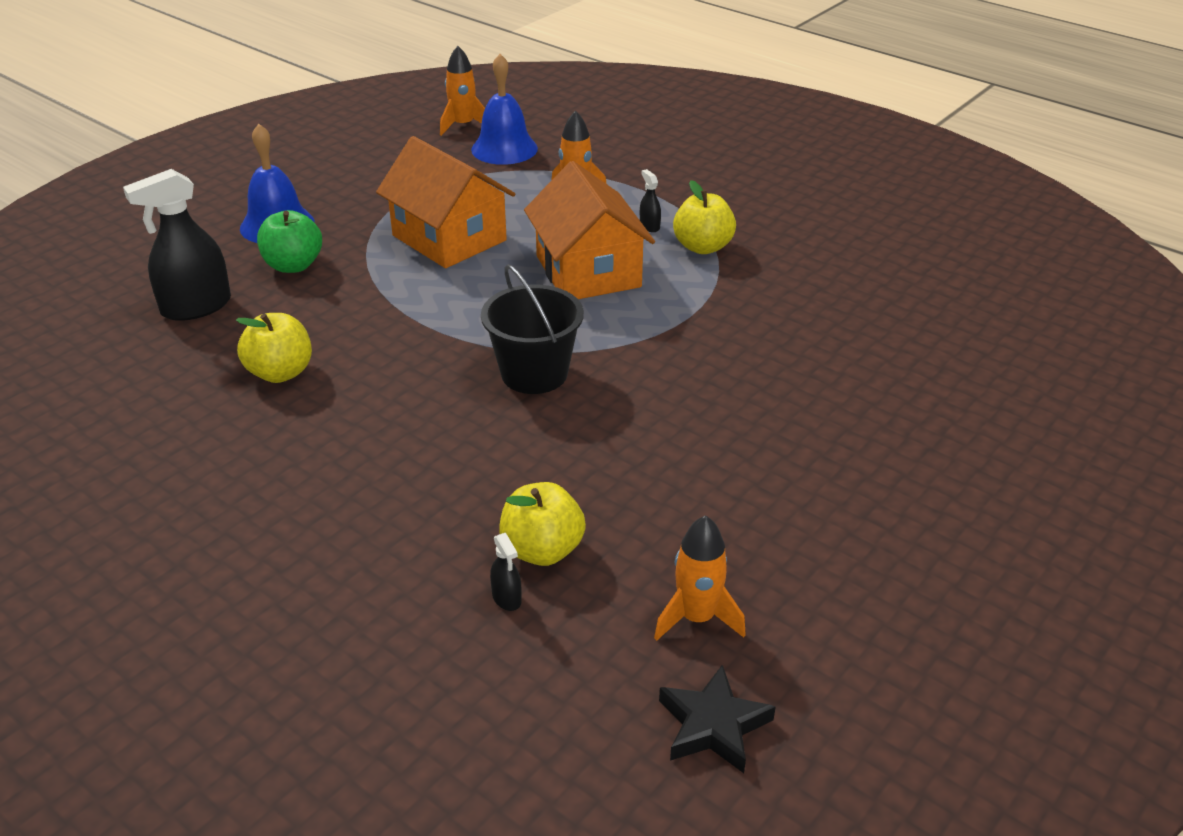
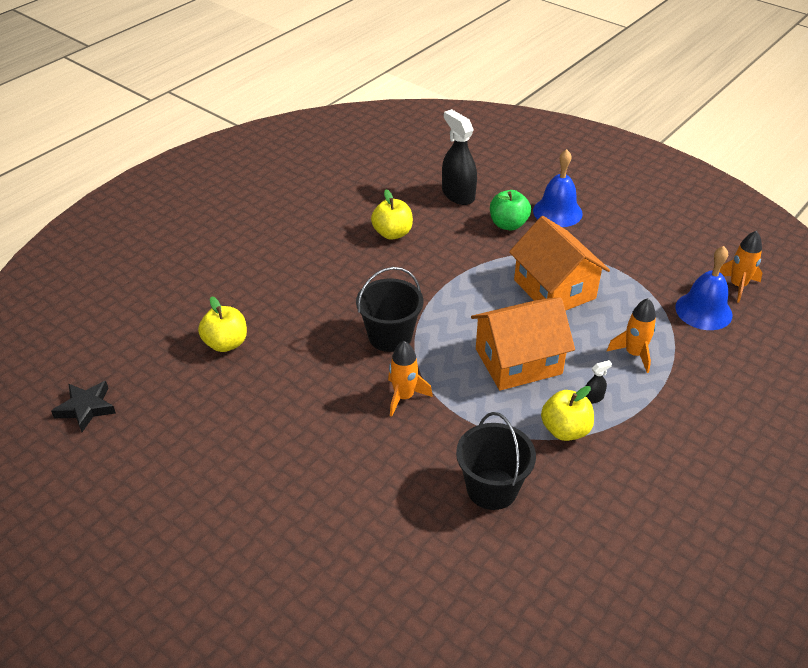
camera: 90 degrees right, 5 degrees up
(449, 238) = (554, 289): orange house -> orange house turned 75 degrees counterclockwise
(507, 598) = (193, 331): black spray bottle -> none
(697, 618) = (160, 405): orange rocket -> orange rocket (404, 397)
(800, 298) = (492, 488): none -> black bucket

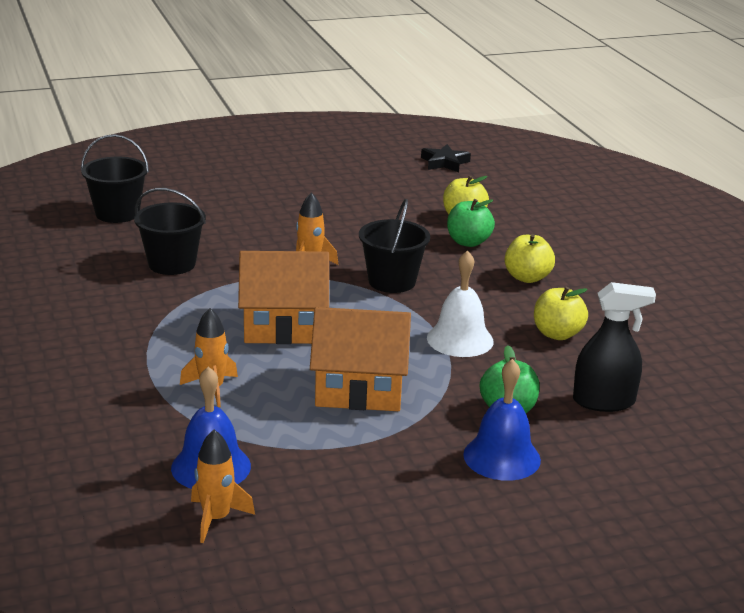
camera: 120 degrees right, 15 degrees down
(277, 322) = (468, 242): none -> green apple
(430, 610) = (117, 213): none -> black bucket
(444, 271) = (460, 339): none -> white bell
(518, 361) = (284, 326): orange house -> orange house turned 75 degrees clockwise
(565, 430) = (179, 314): yellow apple -> yellow apple (527, 278)
(593, 398) = (192, 342): black spray bottle -> none

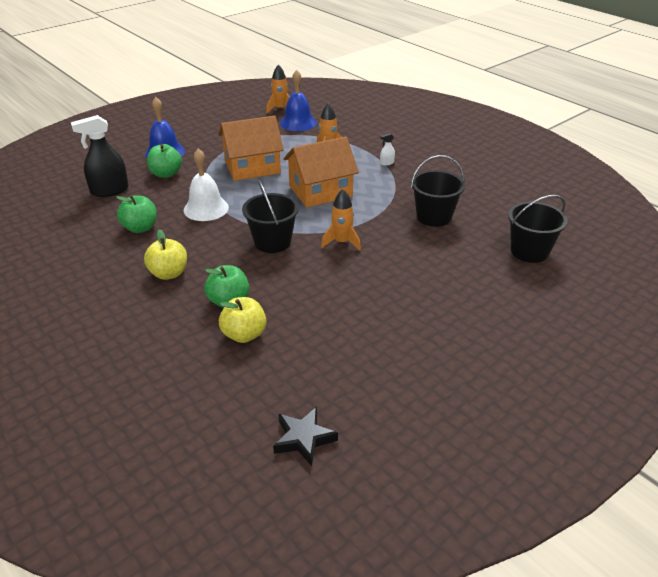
camera: 160 degrees right, 10 degrees up
(143, 344) = (386, 163): none -> white spray bottle
(557, 334) = (140, 228): yellow apple -> green apple

